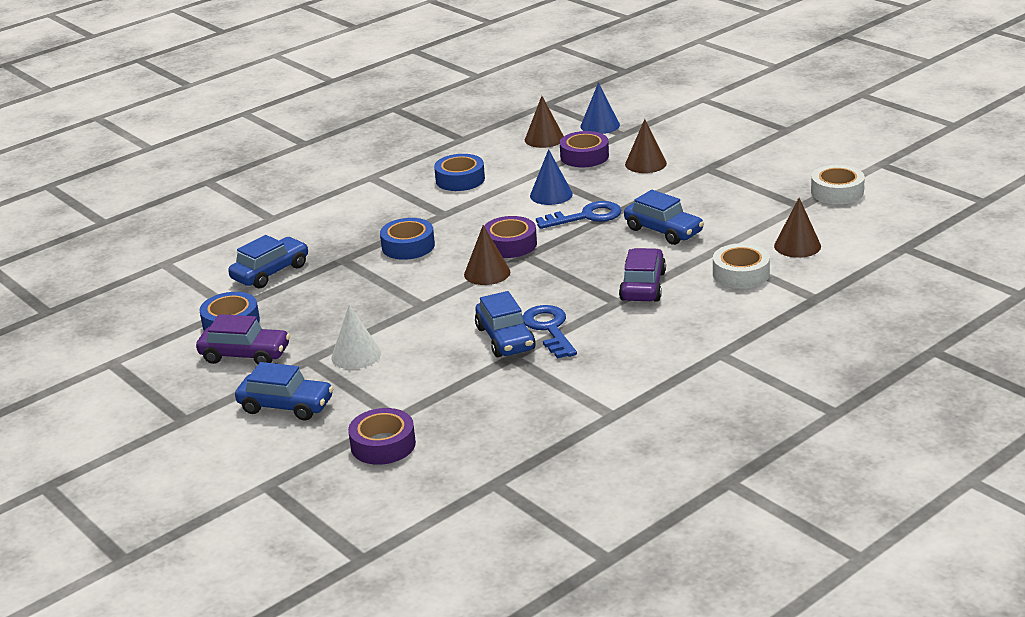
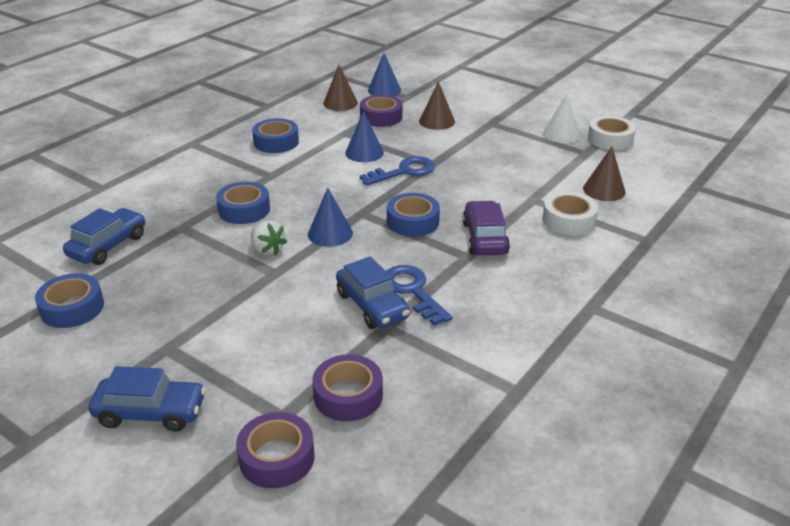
camera: 15 degrees left, 5 degrees up
(245, 355) = (93, 347): purple car -> none
(356, 355) = (218, 338): white cone -> white cone (561, 134)
(421, 284) = (267, 249): none -> white strawberry
(487, 273) = (330, 233): brown cone -> blue cone
(510, 244) = (343, 202): purple tape -> purple tape (348, 395)
(575, 266) = (413, 221): none -> blue tape
(663, 231) = (479, 182): blue car -> none

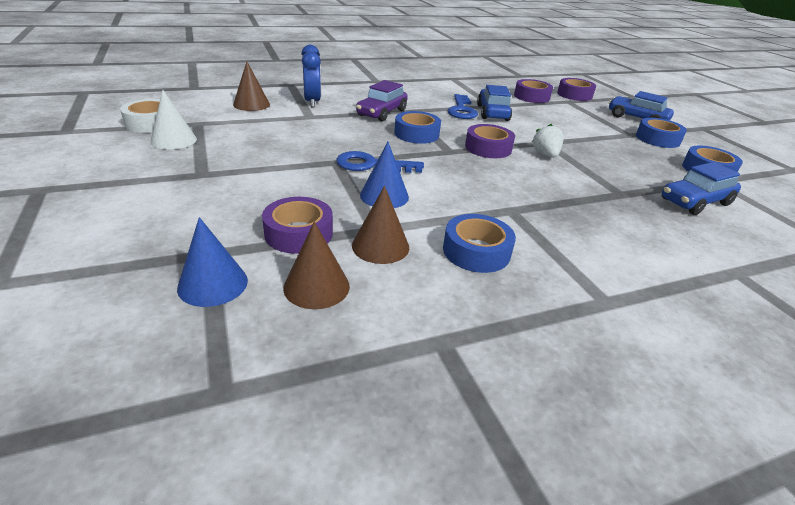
camera: 150 degrees left, 0 degrees up
(244, 210) = (554, 187): blue tape -> blue tape (657, 139)
(330, 233) = (488, 148): blue cone -> purple tape
(437, 121) = (248, 199): brown cone -> brown cone (380, 246)
(568, 220) = (312, 102): white tape -> blue clock

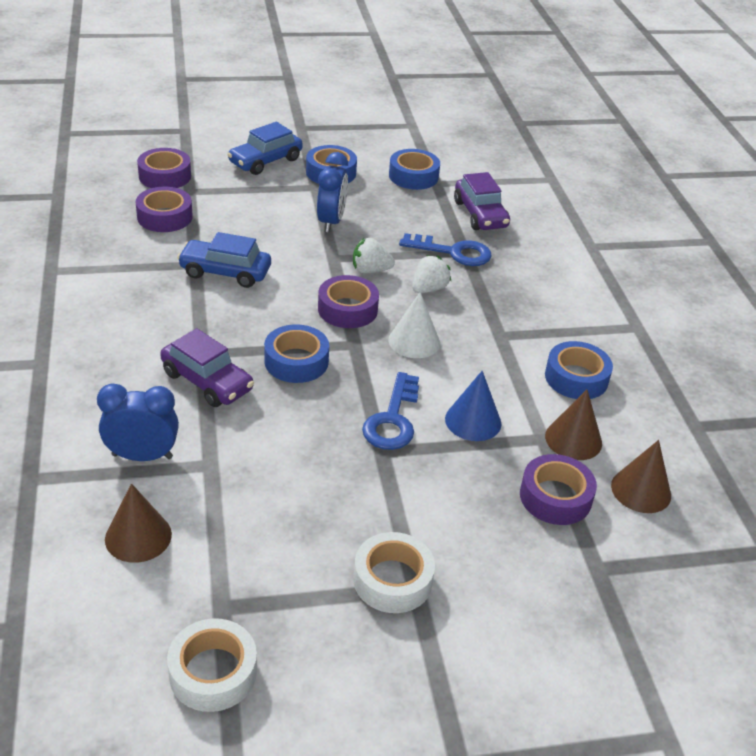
camera: 80 degrees left, 5 degrees up
(173, 140) = (294, 631): white cone -> white cone (414, 341)
(209, 166) = (392, 580): none -> white tape
(213, 284) = (646, 562): blue cone -> none
(461, 110) = (209, 298): blue key -> blue key (453, 252)
(546, 177) = (428, 289): none -> white strawberry
(591, 140) = (331, 222): none -> blue clock
(695, 202) = (480, 214): blue car -> purple car

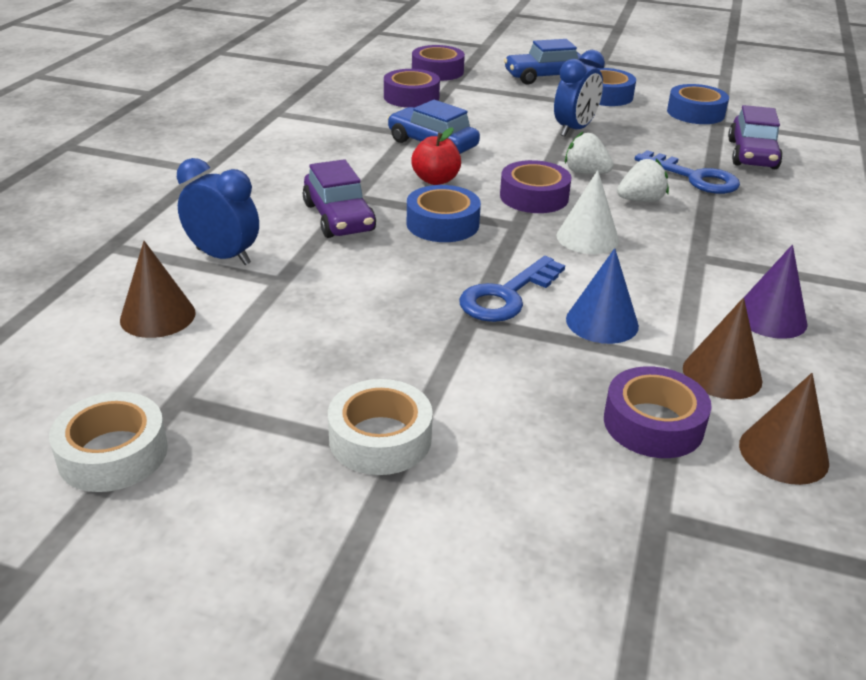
camera: 30 degrees right, 5 degrees down
(257, 314) = (436, 180): none -> red apple
(576, 378) = (770, 317): blue tape -> purple cone

